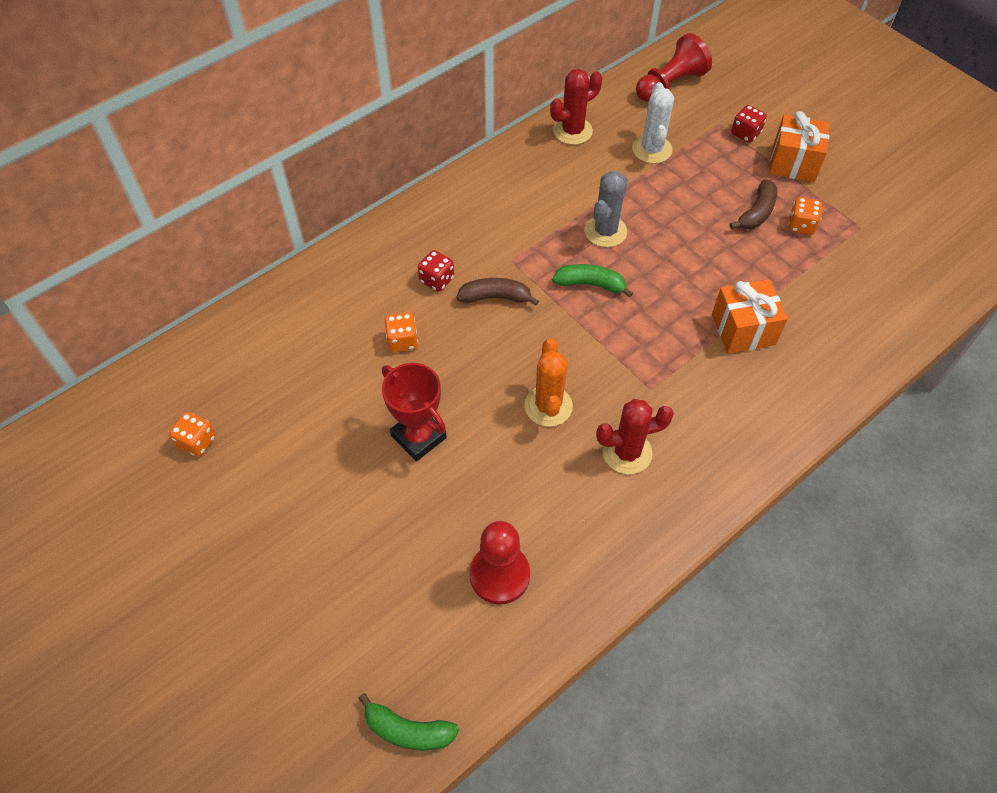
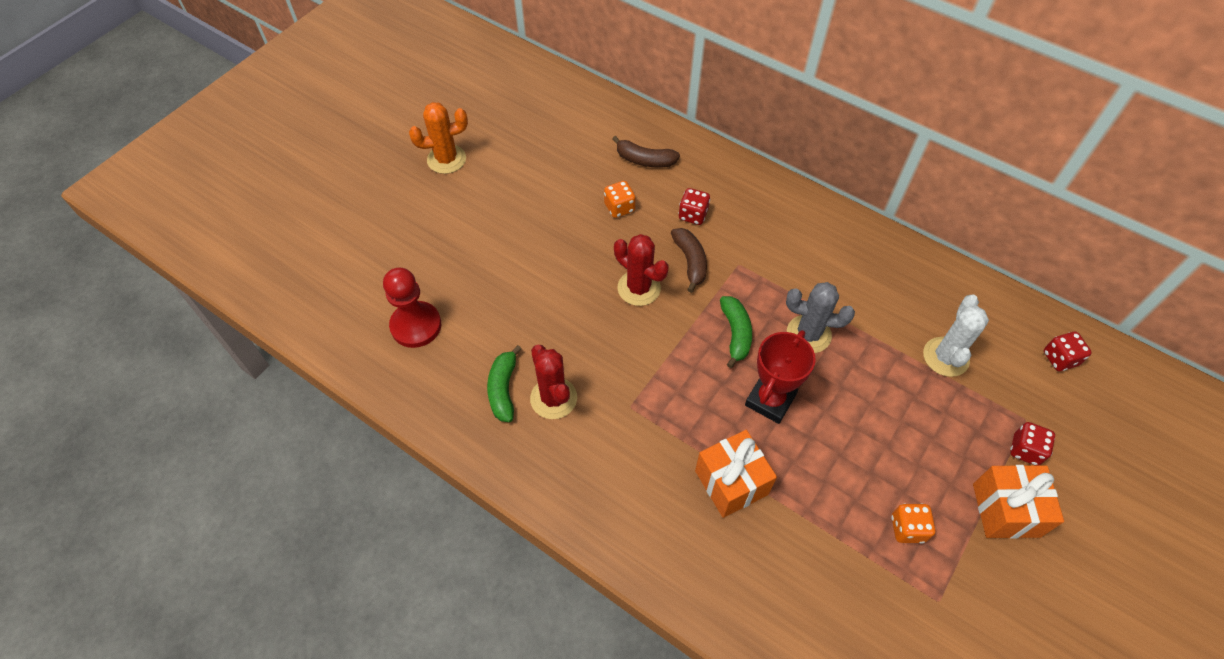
camera: 75 degrees right, 0 degrees up
(197, 442) = (489, 113): orange dice -> none
(408, 730) = (285, 296): green banana -> green banana (503, 389)
(418, 437) = (529, 242): red trophy -> red trophy (770, 400)
(548, 406) = (585, 327): orange cactus -> orange cactus (446, 159)
(572, 131) = (932, 280): red cactus -> red cactus (639, 288)
(652, 149) = (945, 357): white cactus -> white cactus turned 60 degrees counterclockwise
(670, 84) = (1059, 359): red pawn -> red dice
(756, 213) = (904, 477): brown banana -> brown banana (644, 160)

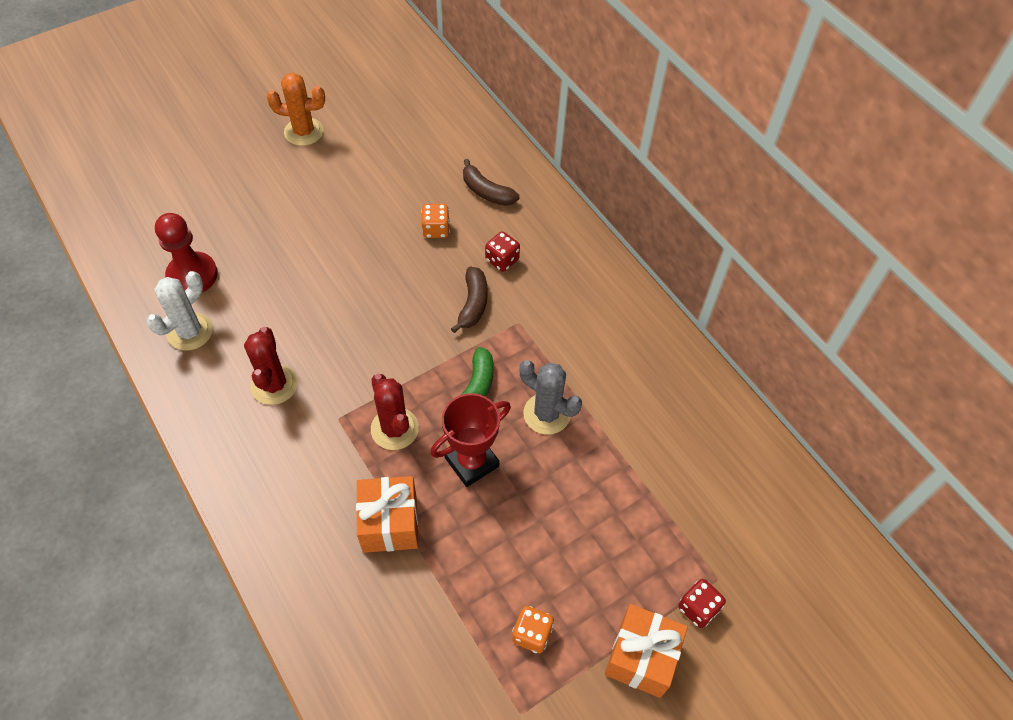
camera: 20 degrees right, 0 degrees up
(503, 389) = (235, 360): green banana -> none
(639, 288) = (410, 312): red cactus -> red cactus (394, 429)
(945, 357) = (672, 487): white cactus -> white cactus (190, 332)
(1059, 359) = (792, 533): red dice -> none

